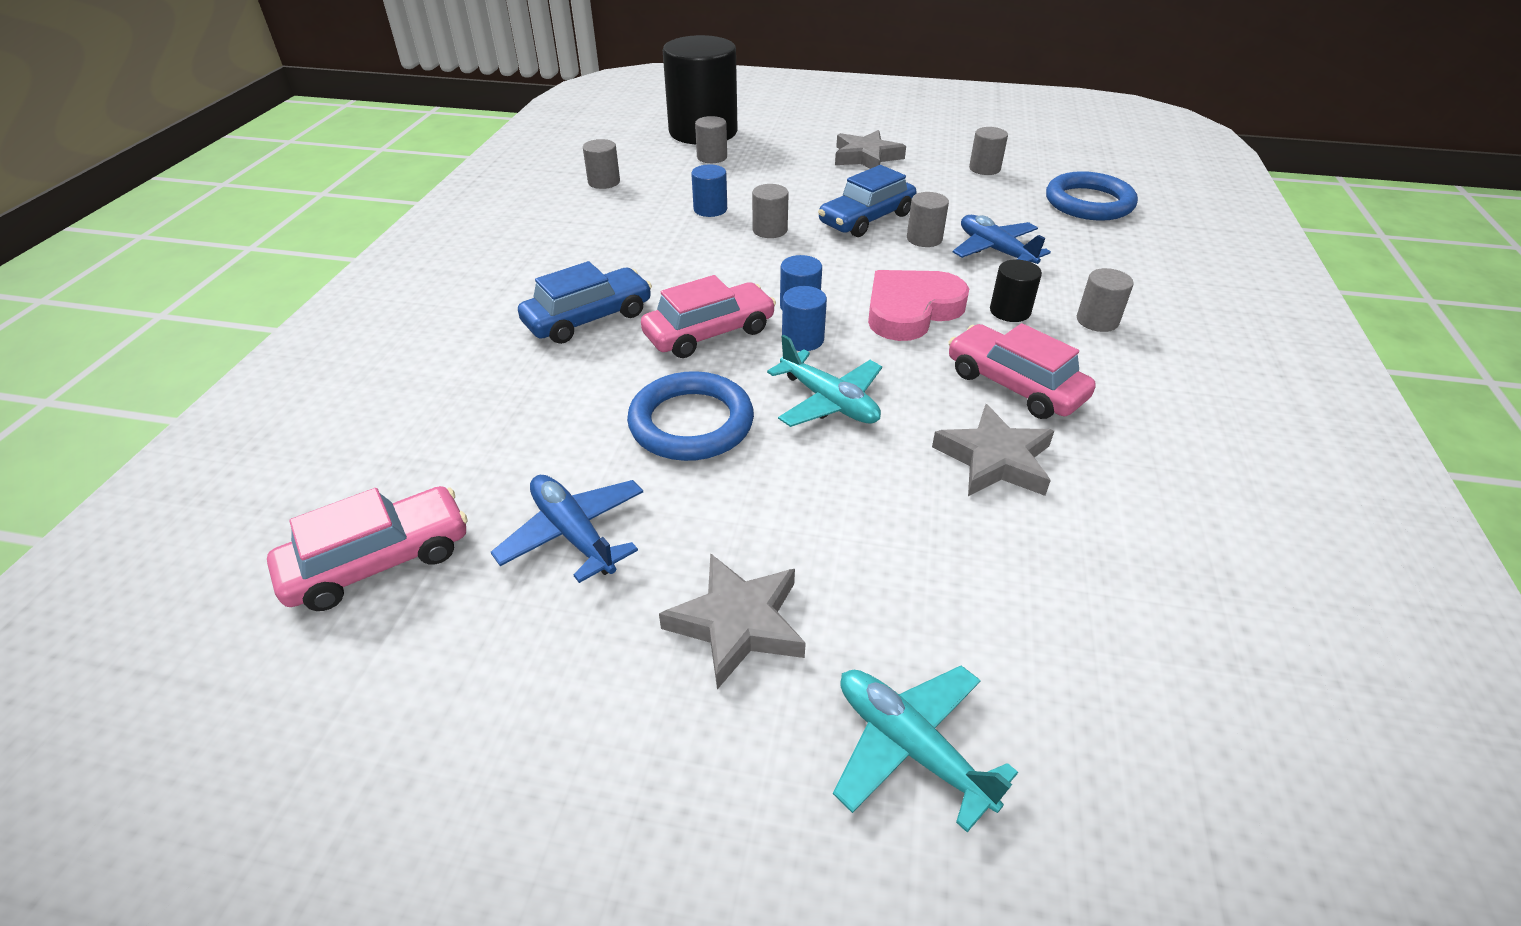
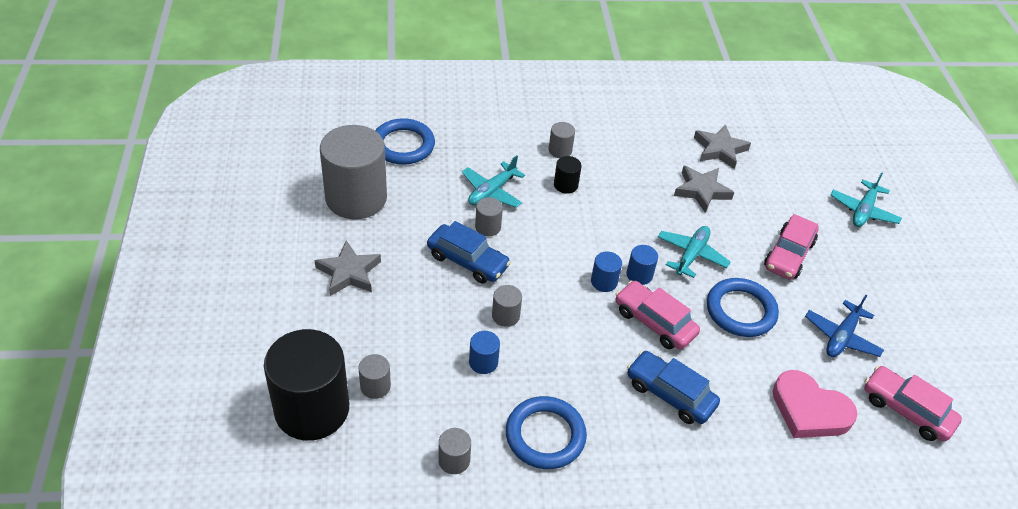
camera: 110 degrees left, 5 degrees up
(595, 229) = (545, 435): none -> blue ring
(737, 623) = (848, 266): grey star -> grey star (719, 149)
(911, 310) = (584, 228): pink heart -> pink heart (809, 410)
(984, 169) = (356, 198): grey cylinder -> grey cylinder, size x2.39
(995, 250) = (492, 191): blue plane -> turquoise plane
(1014, 385) = (638, 184): pink car -> pink car (788, 255)

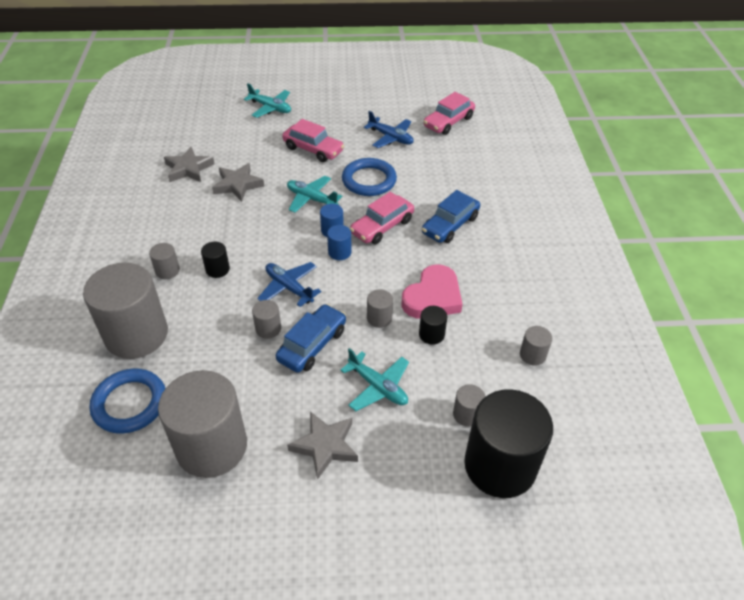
camera: 85 degrees left, 0 degrees up
(478, 140) = (136, 335): none -> grey cylinder
(483, 362) = (431, 334): blue cylinder -> black cylinder
(492, 191) = (218, 325): turquoise plane -> turquoise plane (378, 387)
(544, 240) = (289, 288): none -> blue plane
(545, 435) = (498, 297): blue ring -> none
(809, 410) = (454, 161): pink heart -> pink heart (433, 297)

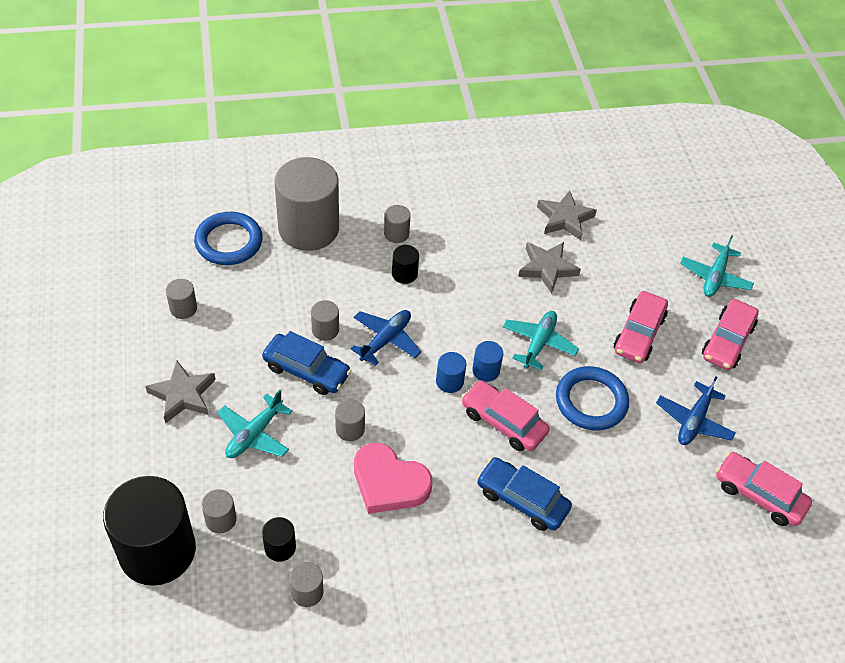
camera: 80 degrees right, 5 degrees up
(211, 446) = (183, 308): grey cylinder -> grey cylinder, size x0.42
(328, 113) = (727, 341): none -> pink car
(431, 334) = (330, 482): black cylinder -> black cylinder (280, 547)

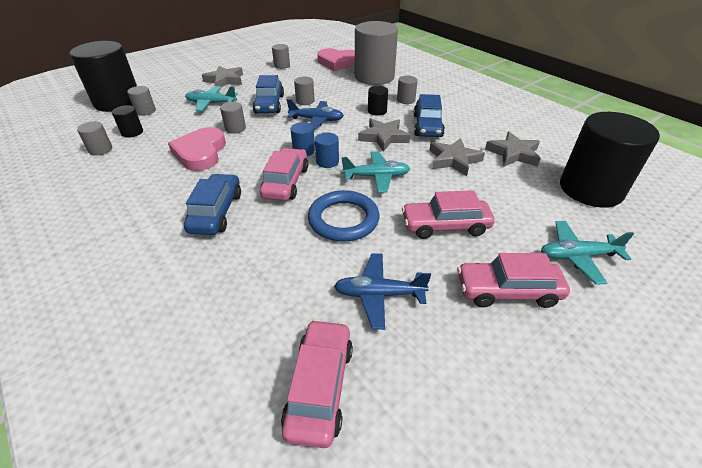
camera: 65 degrees right, 10 degrees down
(229, 242) = (338, 63): blue ring -> pink heart
(468, 299) = (383, 137): none -> grey star
(469, 250) = (427, 126): none -> blue car
(646, 208) = (590, 189): none -> black cylinder

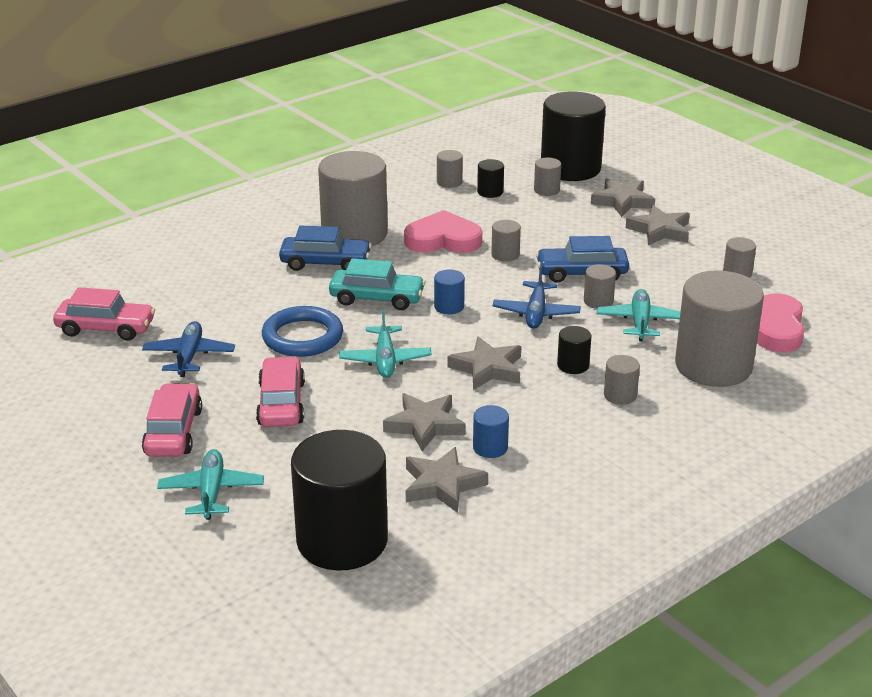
camera: 90 degrees right, 10 degrees down
(168, 197) = (354, 234): none -> grey cylinder
(180, 88) = (622, 201): none -> grey star
(211, 103) = (577, 230): turquoise plane -> turquoise plane (640, 322)
(286, 182) = (377, 298): pink car -> turquoise car
(327, 162) = (422, 324): blue cylinder -> blue cylinder (490, 448)
(427, 126) = (526, 410): blue car -> none

